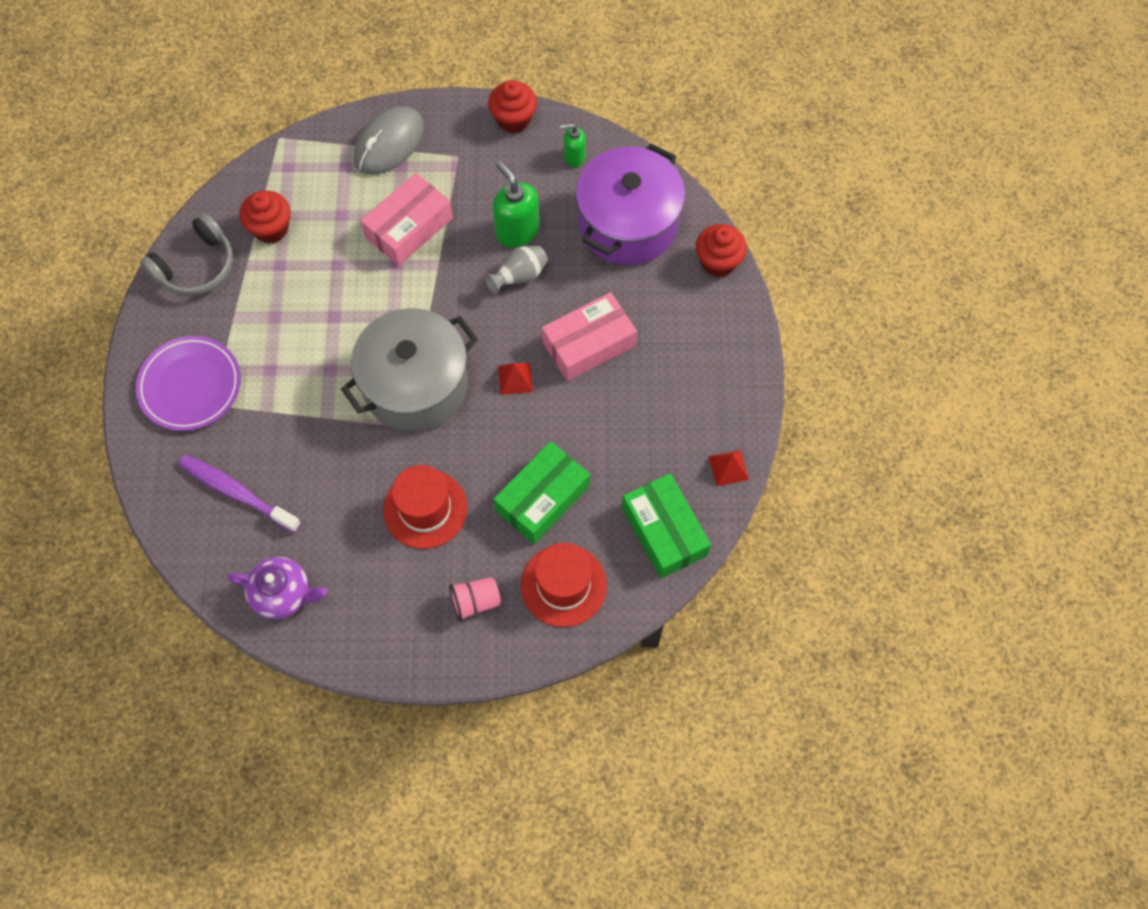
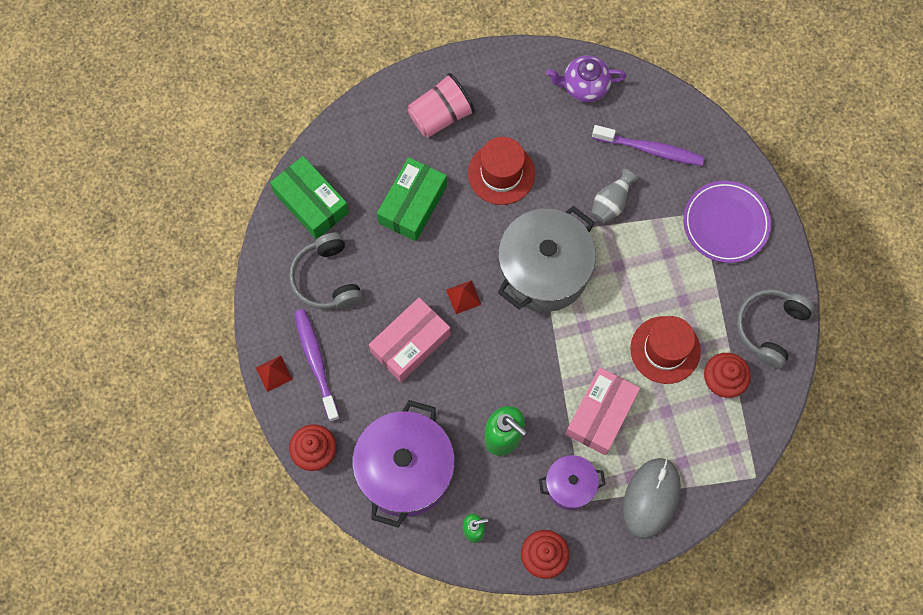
camera: 165 degrees right, 5 degrees up
(465, 172) = (570, 485): none -> purple pot
(475, 602) = (440, 116): pink cup -> pink cup, size x1.62
(519, 276) = (488, 391): grey vase -> grey vase (611, 204)
(563, 585) = (378, 143): red hat -> red hat (665, 350)
(666, 436) = (326, 279): none -> grey headphones
(697, 349) = (316, 362): none -> purple toothbrush
(728, 468) = (270, 266): red pyramid -> red pyramid (274, 373)

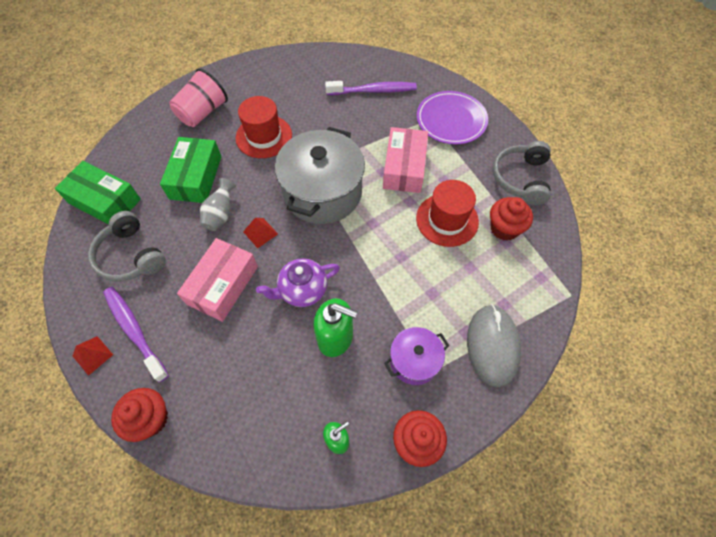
camera: 20 degrees left, 10 degrees down
(405, 470) = (249, 404): purple pot -> none
(584, 86) = (308, 67): purple teapot -> purple teapot (302, 290)
(601, 414) = (416, 288): pink box -> pink box (404, 167)
(611, 204) = (358, 132): grey vase -> grey vase (221, 215)

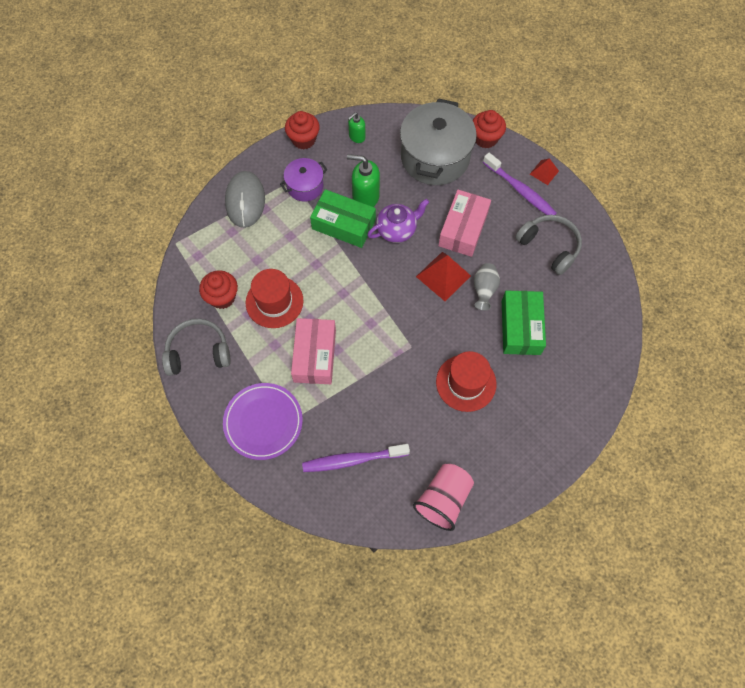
camera: 175 degrees right, 5 degrees up
(104, 201) = (597, 295): green box -> green box (343, 224)
(203, 112) = (542, 410): pink cup -> pink cup (443, 500)
(260, 232) = (443, 276): red pyramid -> red pyramid, size x1.74
(322, 192) = (393, 321): grey pot -> grey pot (435, 157)
(520, 178) = (198, 352): grey headphones -> grey headphones turned 105 degrees counterclockwise

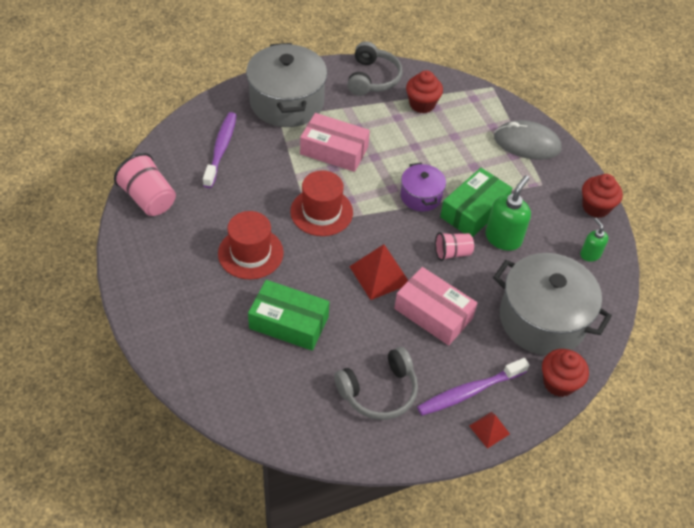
camera: 105 degrees right, 15 degrees down
(263, 422) = (287, 102): purple plate -> grey pot
(274, 302) = (403, 137): red hat -> red hat (321, 212)
(305, 186) = (532, 192): purple pot -> purple pot (421, 196)
(397, 230) = (452, 253): purple teapot -> pink cup
(484, 290) = (347, 305): grey vase -> none

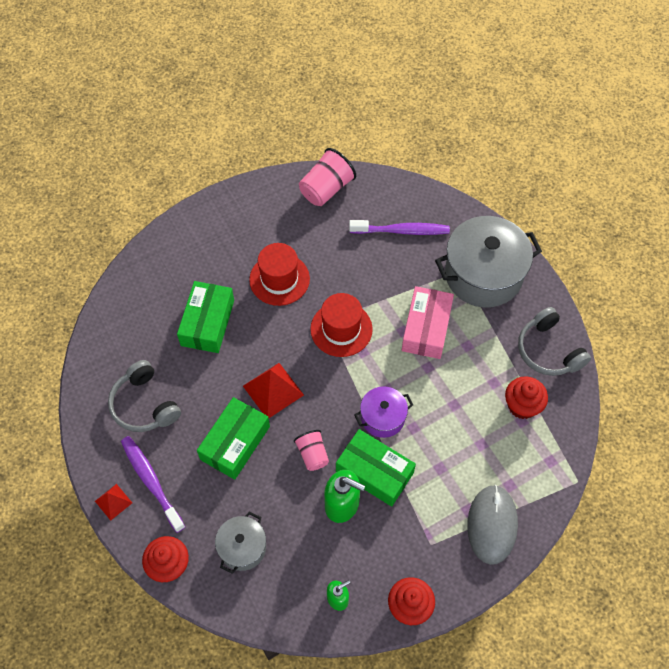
camera: 85 degrees right, 10 degrees up
(373, 78) = (548, 350): grey headphones -> grey headphones turned 60 degrees clockwise
(433, 313) = (235, 443): pink box -> green box
(542, 319) = (242, 547): grey pot -> grey pot, size x0.52

